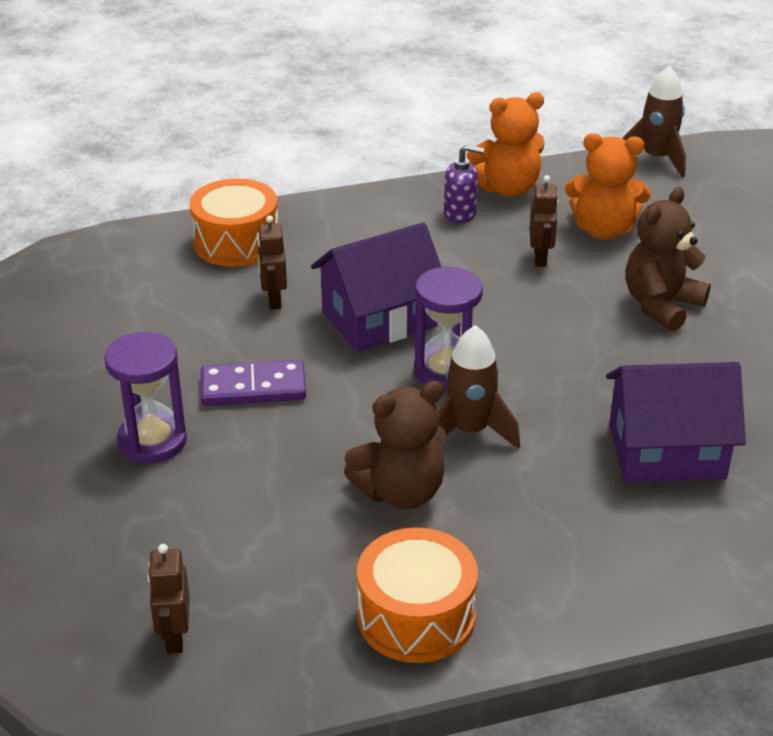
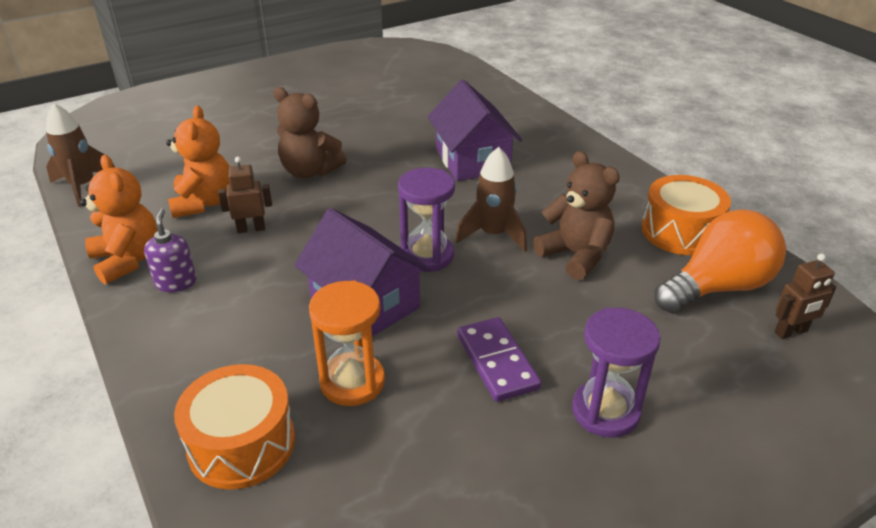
camera: 105 degrees left, 0 degrees up
(274, 300) = (352, 382): brown robot -> orange hourglass
(284, 604) = (717, 287): none -> orange light bulb

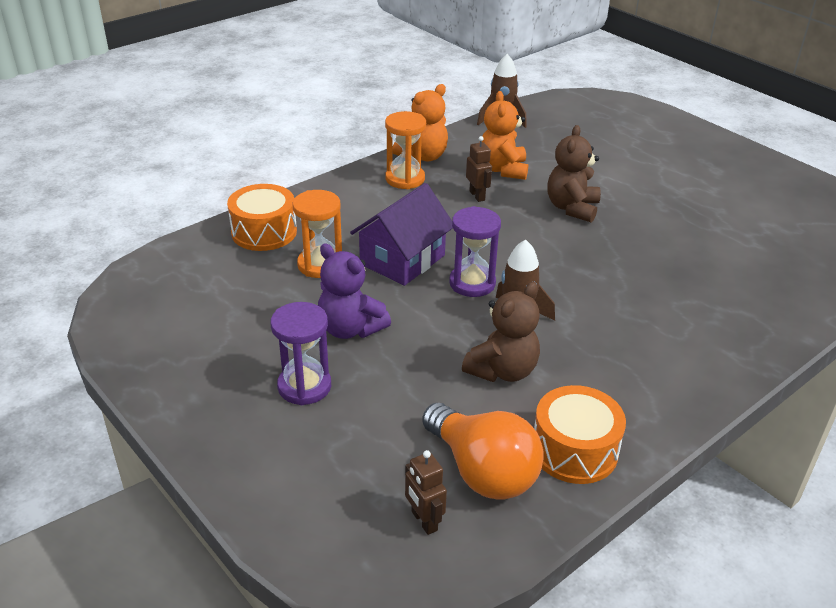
camera: 80 degrees right, 0 degrees up
(176, 282) = (405, 179): purple soap dispenser -> orange hourglass
(204, 203) = (502, 169): orange teddy bear -> orange teddy bear turned 105 degrees clockwise
(472, 160) = (643, 297): purple house -> none
(497, 362) = (350, 329): purple domino -> purple teddy bear

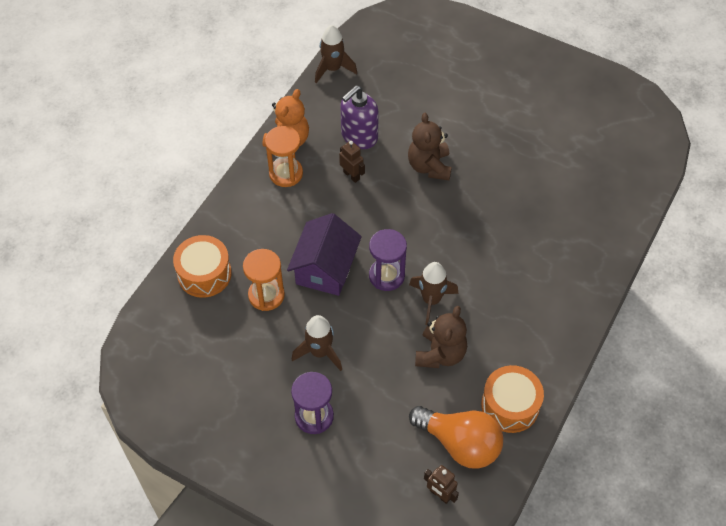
camera: 20 degrees left, 20 degrees up
(350, 329) = (320, 352): purple teddy bear -> brown rocket
(502, 169) = (359, 136): orange teddy bear -> purple soap dispenser

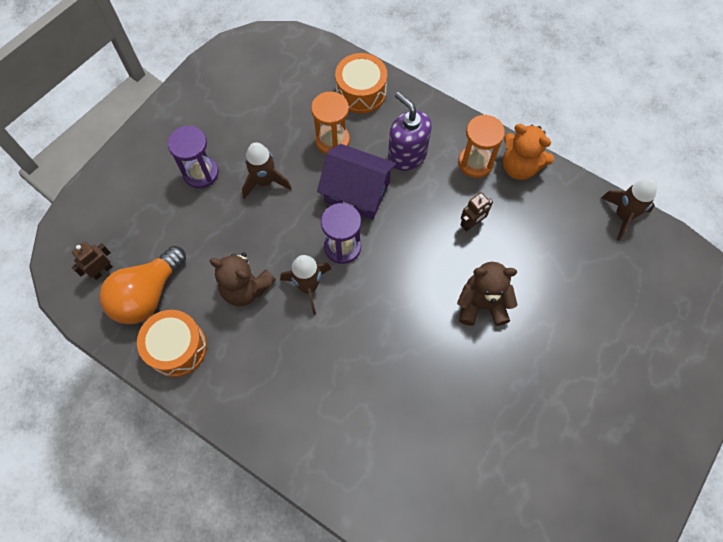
camera: 95 degrees right, 10 degrees up
(359, 136) = (525, 235): purple soap dispenser -> purple soap dispenser (407, 155)

